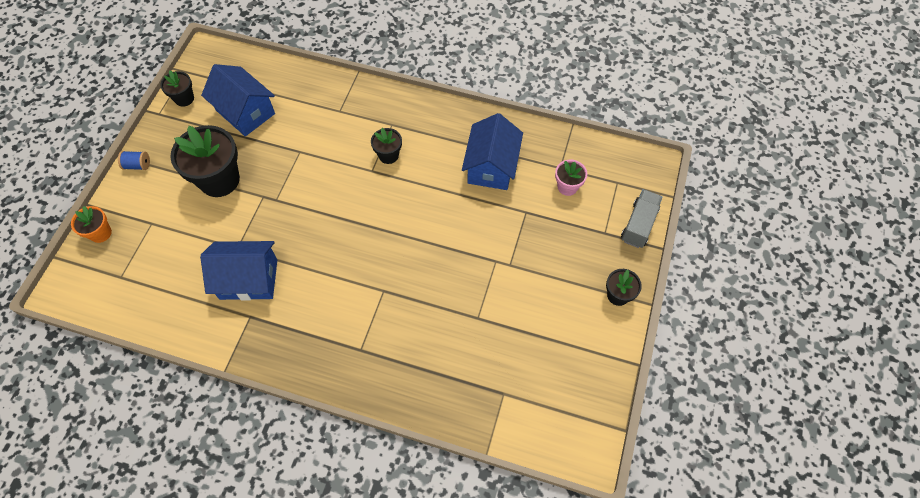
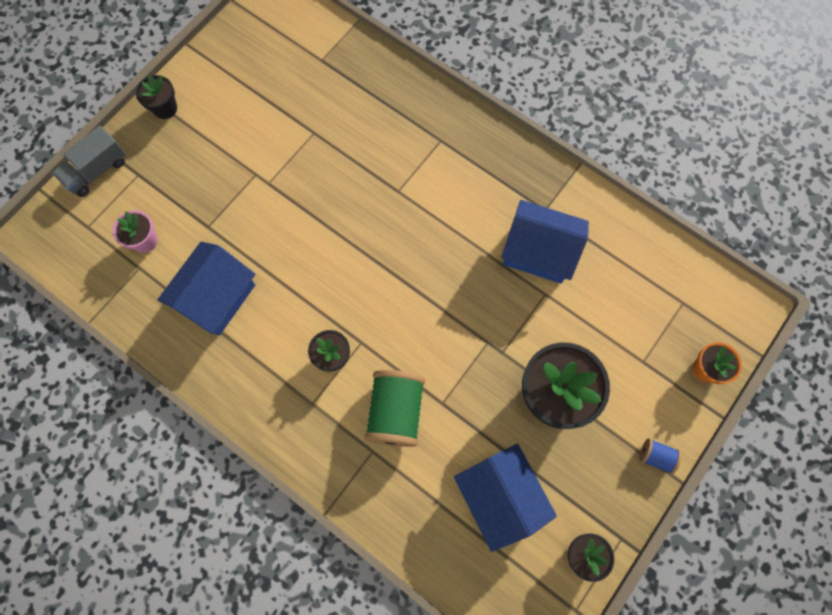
camera: 160 degrees left, 10 degrees up
(331, 136) = (395, 412): none -> green spool

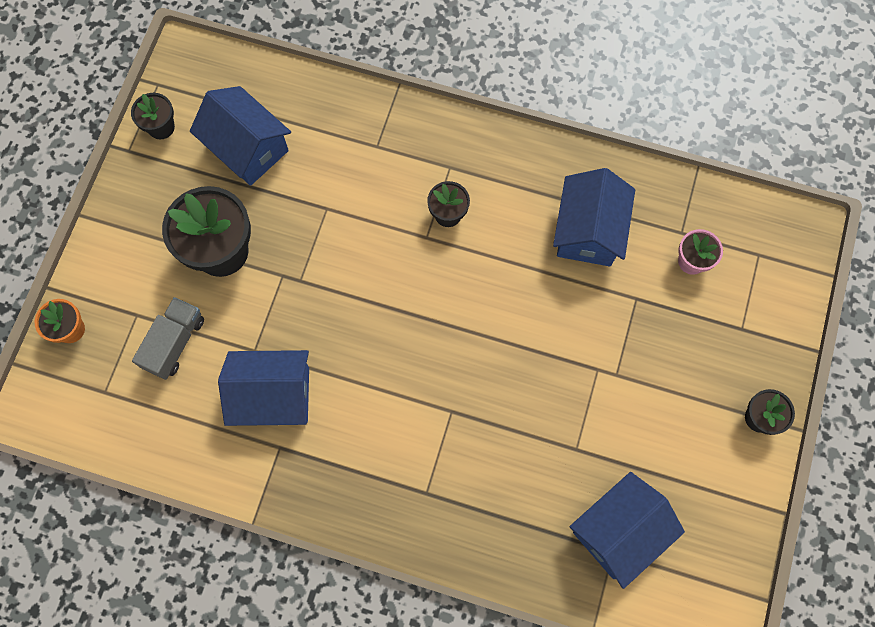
camera: 160 degrees right, 0 degrees up
(97, 171) = (787, 317): grey truck -> grey truck (175, 343)
(309, 70) = (619, 531): none -> blue house
(395, 412) = (368, 186): green spool -> none
(655, 456) = (108, 229): blue spool -> none

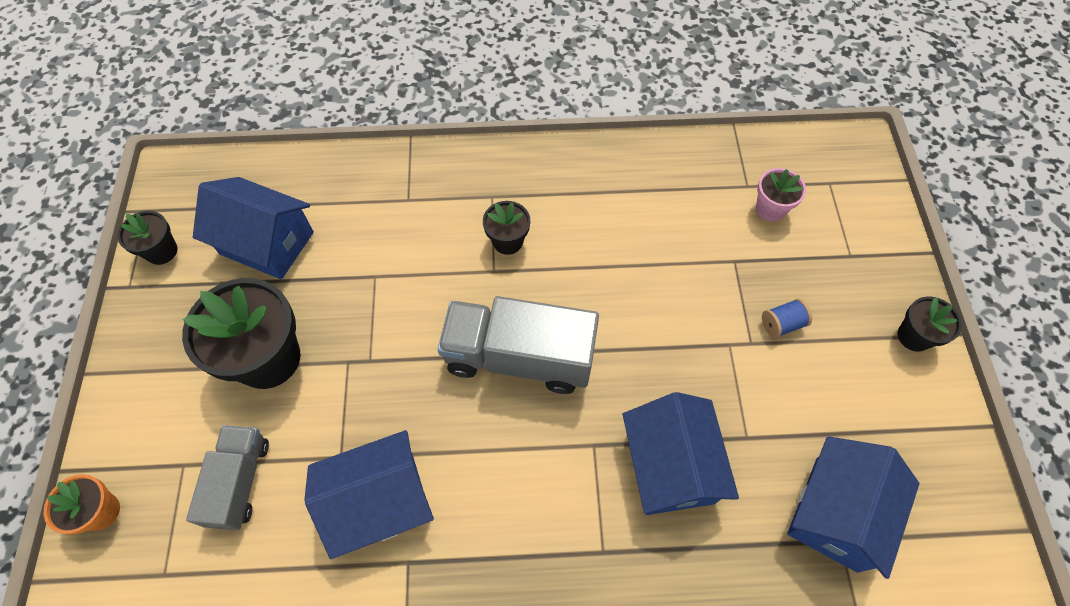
camera: 20 degrees left, 10 degrees down
(420, 319) = (519, 357): none -> grey truck
(588, 231) = (657, 212): blue house -> blue house (670, 466)
(650, 368) = (782, 324): none -> blue spool

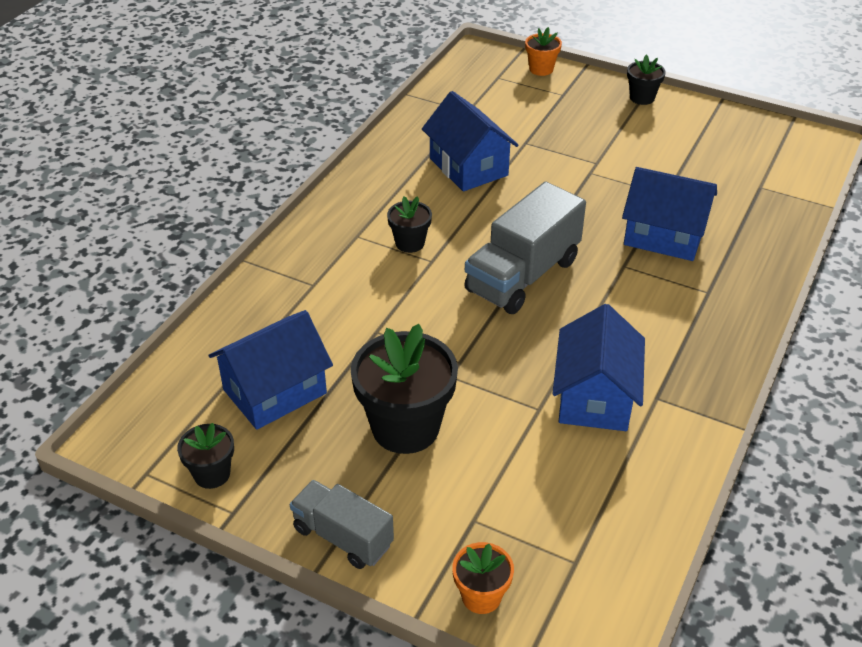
camera: 60 degrees left, 20 degrees down
(240, 482) = (518, 483): grey truck -> grey truck (343, 537)
(770, 208) = (496, 109): pink flower pot -> none
(782, 324) = (592, 144): blue spool -> none
(836, 513) = (741, 180): blue house -> blue house (468, 167)
(880, 214) = (541, 69): none -> orange flower pot

